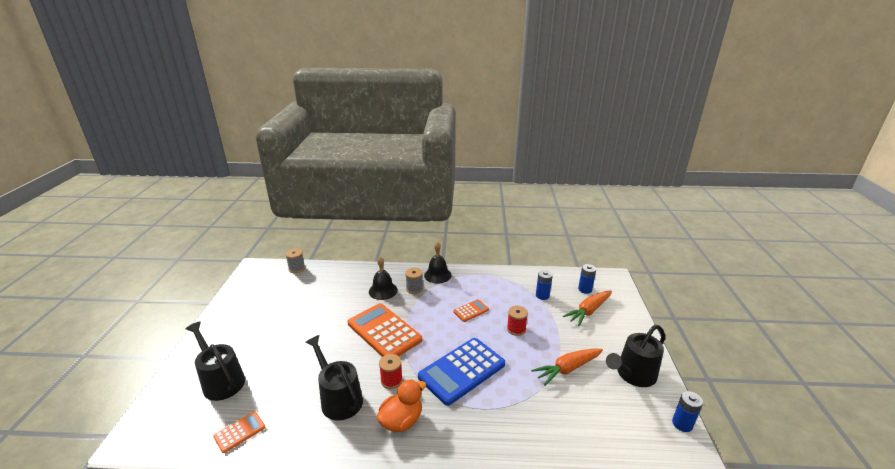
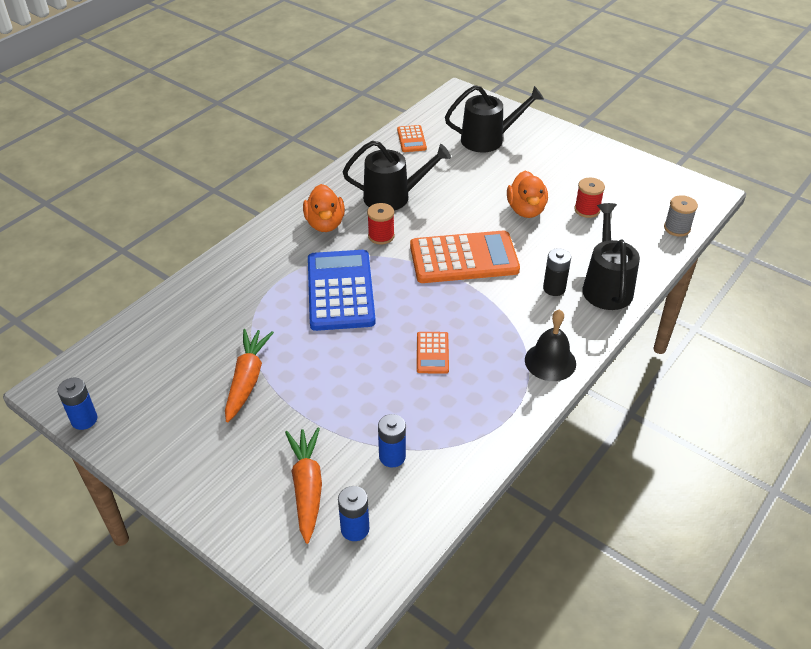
camera: 125 degrees right, 15 degrees up
(313, 326) = (526, 210): none -> orange duck
(383, 290) = (554, 288): black bell -> black battery
(414, 289) = (533, 320): grey spool -> none
(516, 329) = (354, 376): red spool -> red spool (587, 210)
(633, 374) = (172, 435): black watering can -> black watering can (606, 286)

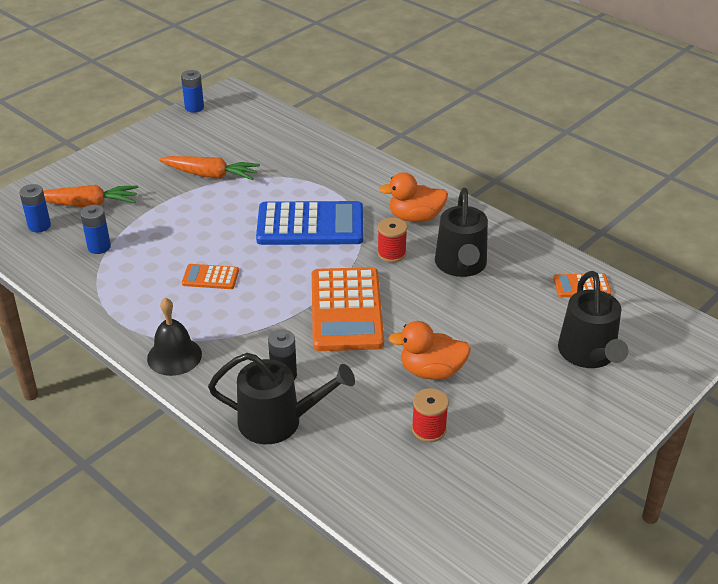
camera: 95 degrees right, 5 degrees down
(677, 228) = (382, 519): grey spool -> none

